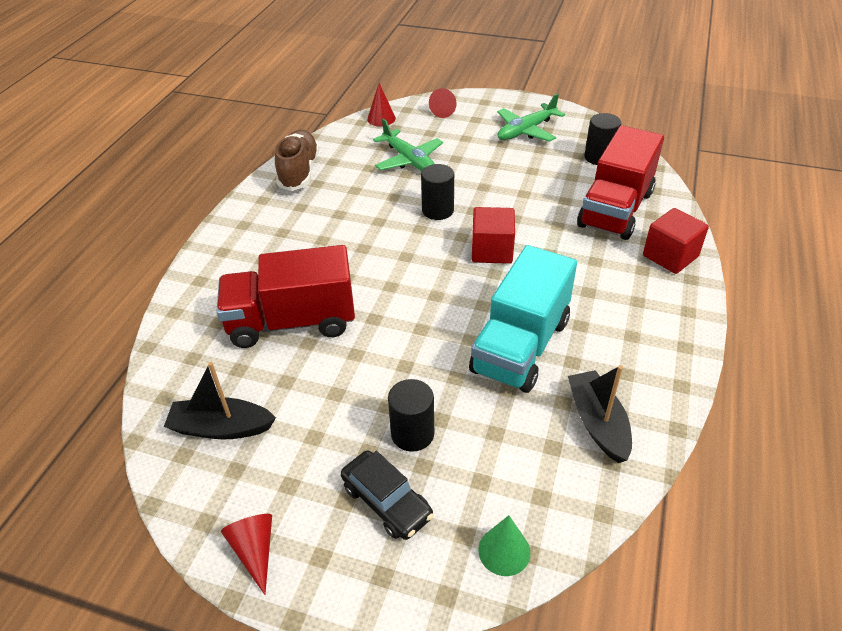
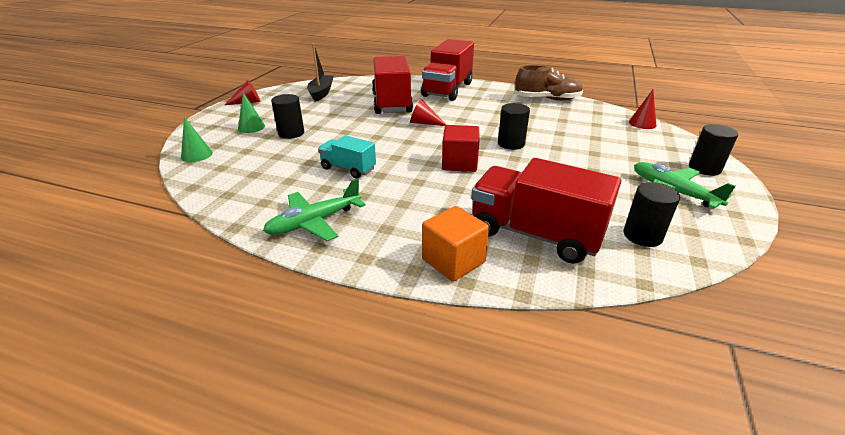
camera: 90 degrees right, 10 degrees down
(242, 260) = (447, 90): none -> red truck
(387, 501) = (251, 127): black car -> green cone
(408, 160) = (581, 134): green plane -> green plane (314, 222)
(445, 110) = (681, 150): red cone -> red cone (424, 123)
(481, 107) = (704, 168): none -> black cylinder
(521, 346) = (348, 169): turquoise truck -> turquoise truck, size x0.54
(598, 423) = (262, 192): black boat -> none
(670, 256) = (453, 261): red cube -> orange cube

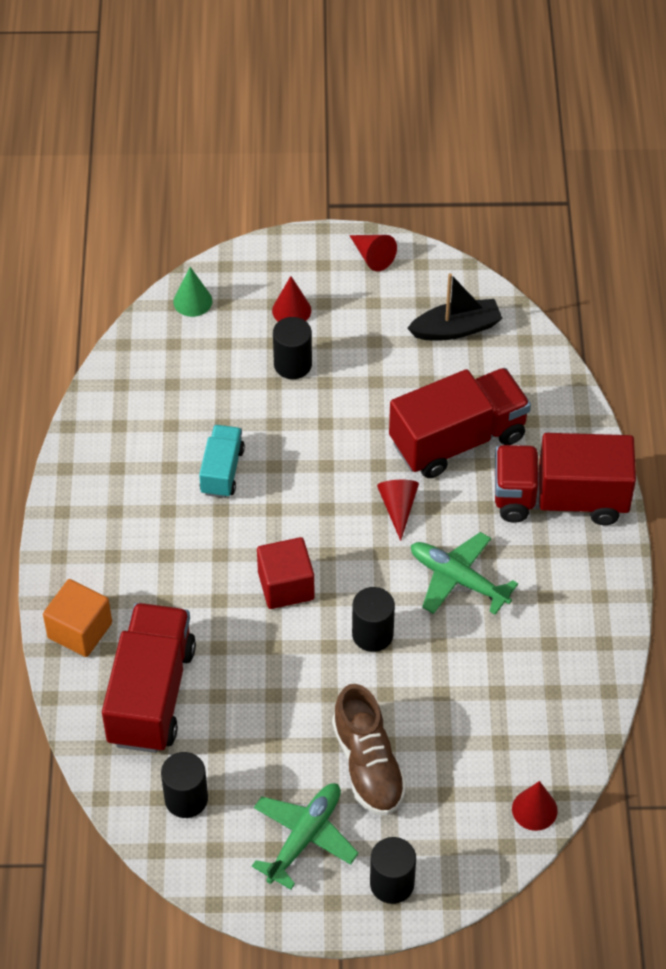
camera: 70 degrees right, 20 degrees up
(251, 127) = (291, 310): green cone -> red cone
(314, 222) = (100, 489): green plane -> green plane (458, 579)
(547, 99) = (586, 659): brown shoe -> brown shoe (368, 765)

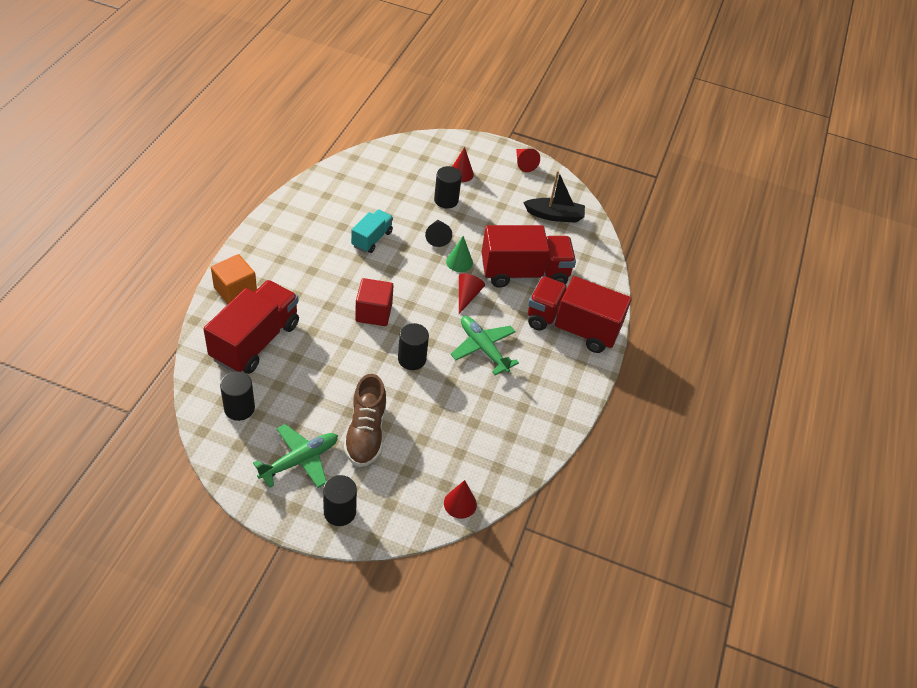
camera: 15 degrees right, 5 degrees down
(192, 301) = (406, 150): green cone -> green cone (459, 262)
(311, 430) = (437, 237): none -> black cone

